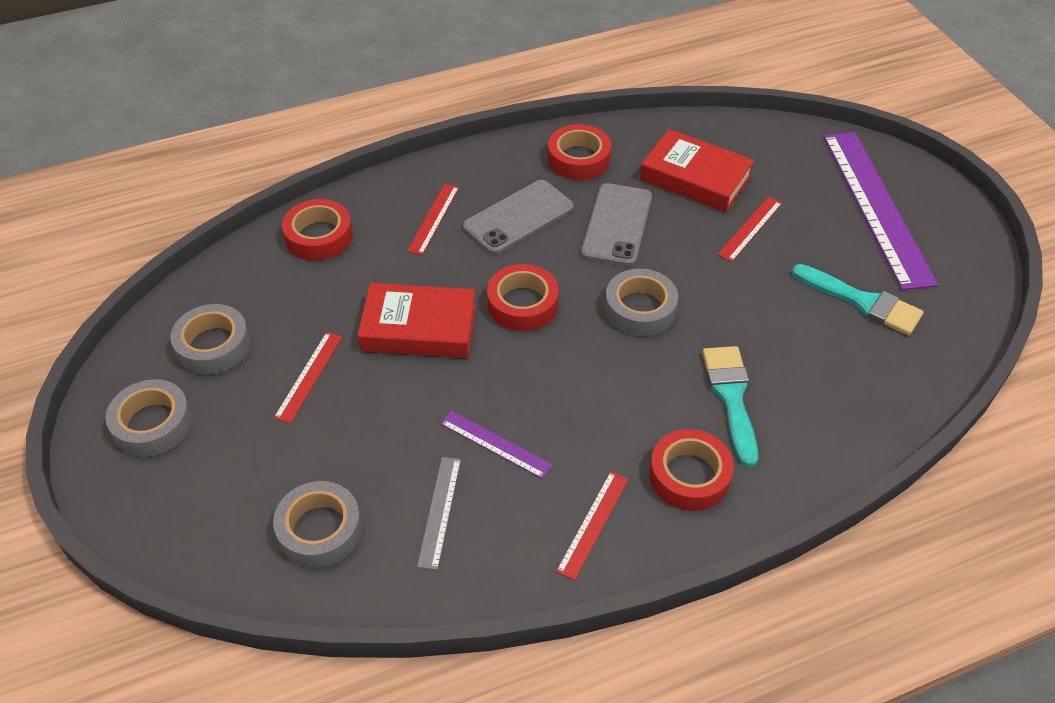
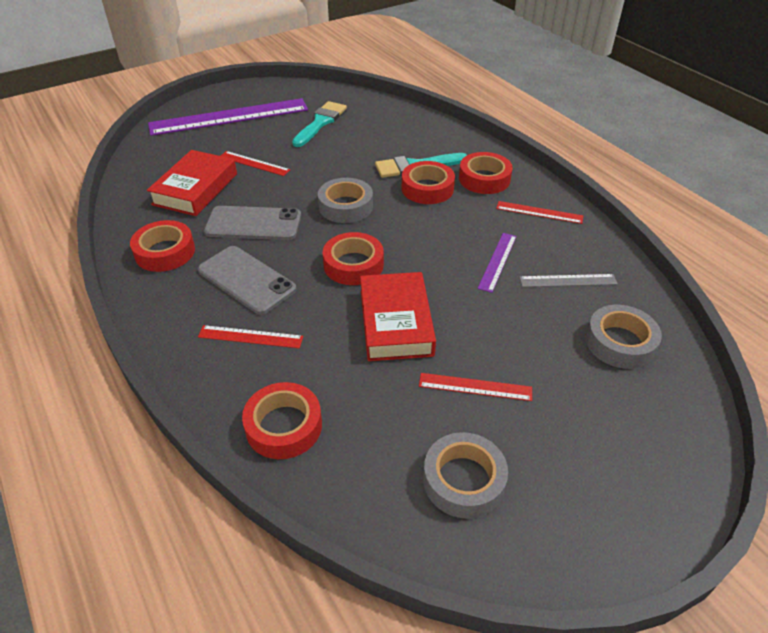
camera: 100 degrees left, 5 degrees down
(152, 424) = (582, 502): grey tape -> none
(671, 401) = (427, 188): none -> red tape

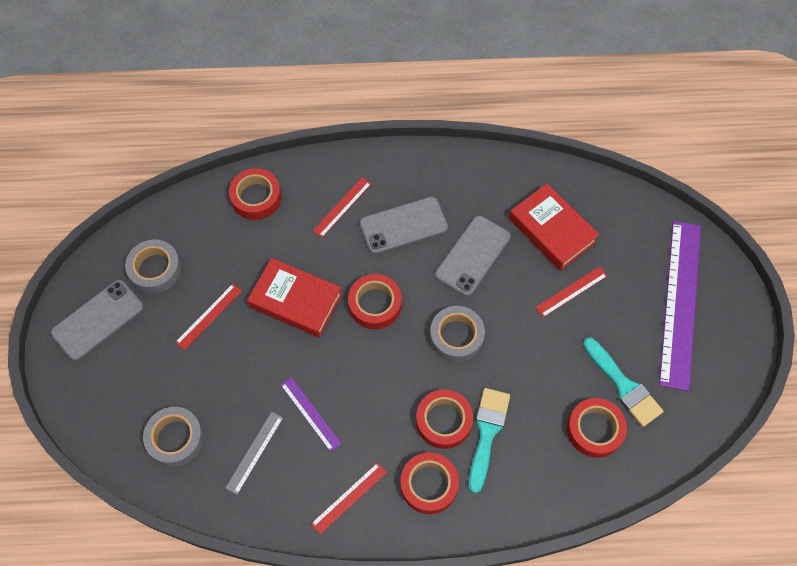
camera: 120 degrees right, 20 degrees up
(165, 252) = (471, 184): red tape -> red tape (594, 430)
(582, 503) = (98, 320): none -> grey phone

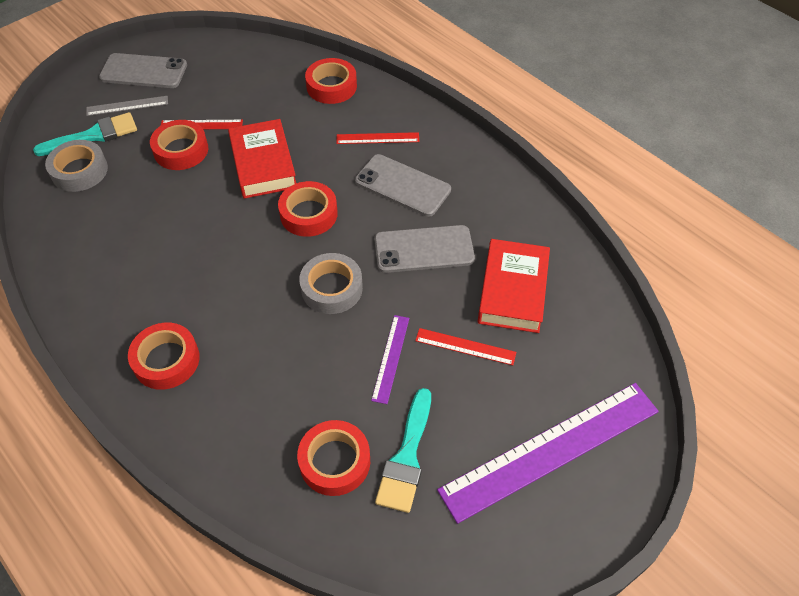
camera: 50 degrees right, 10 degrees down
(155, 269) = (213, 73): grey tape -> none
(254, 452) = (104, 224): grey ruler -> grey ruler (127, 106)
(310, 413) = (168, 236): purple ruler -> purple ruler (391, 358)
(349, 498) = (110, 310): red ruler -> none
(444, 421) = (239, 331): red tape -> red tape (181, 150)
(487, 433) = (255, 372): turquoise brush -> turquoise brush (93, 135)

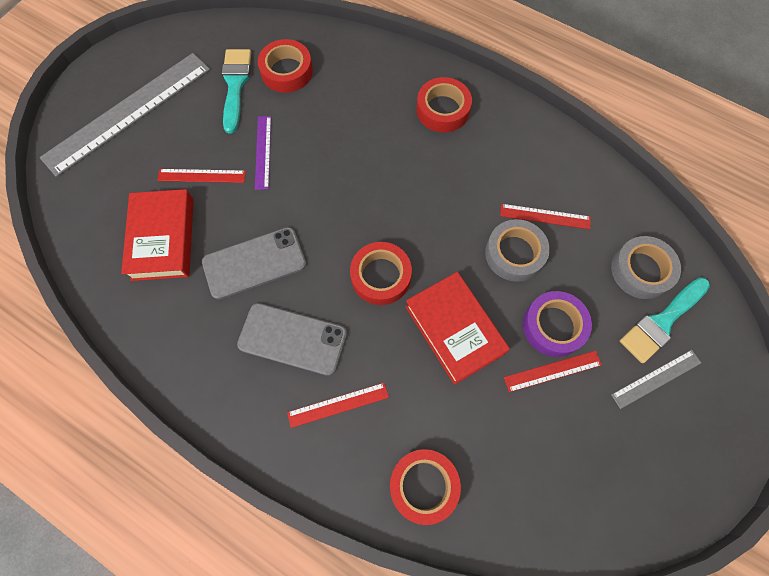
camera: 165 degrees right, 15 degrees up
(130, 229) = (545, 216): none -> red ruler
(144, 71) = (677, 446): grey phone -> none
(181, 150) = (553, 326): red tape -> purple tape
(332, 288) = (331, 201): grey tape -> grey tape (514, 253)
(551, 450) = (128, 112): purple ruler -> grey ruler

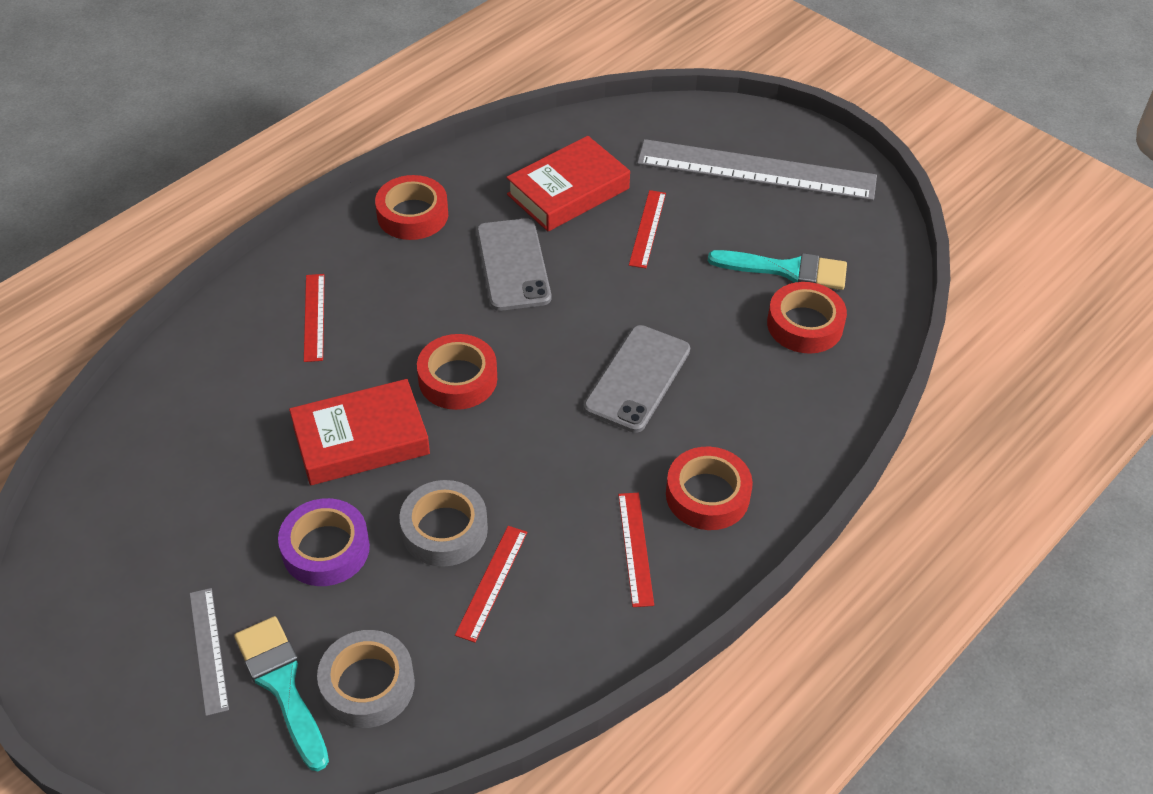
camera: 100 degrees right, 20 degrees down
(128, 112) = (756, 170): grey ruler -> grey ruler turned 45 degrees counterclockwise
(163, 238) = (568, 191): red book -> red book turned 45 degrees counterclockwise
(263, 152) = (671, 287): purple ruler -> none
(292, 339) = (406, 288): grey phone -> grey phone (637, 379)
(423, 485) = (194, 376): red tape -> red tape (412, 215)
(552, 371) = (268, 531): red ruler -> red ruler (635, 548)

